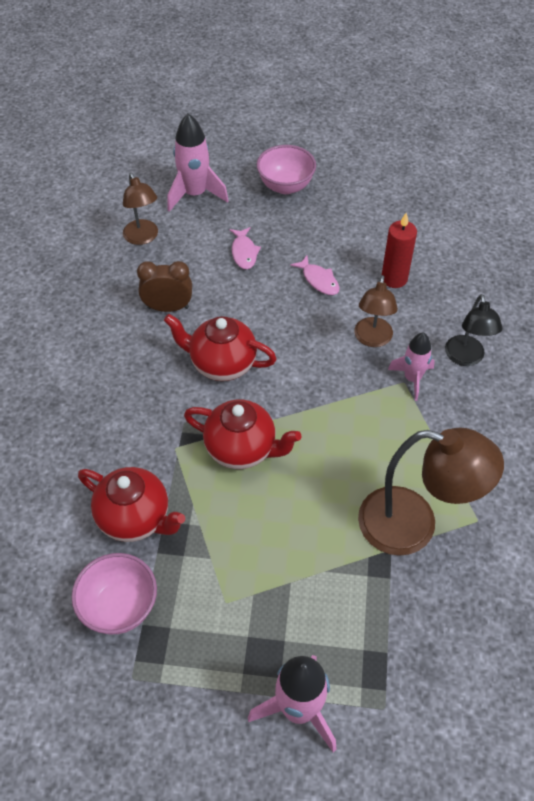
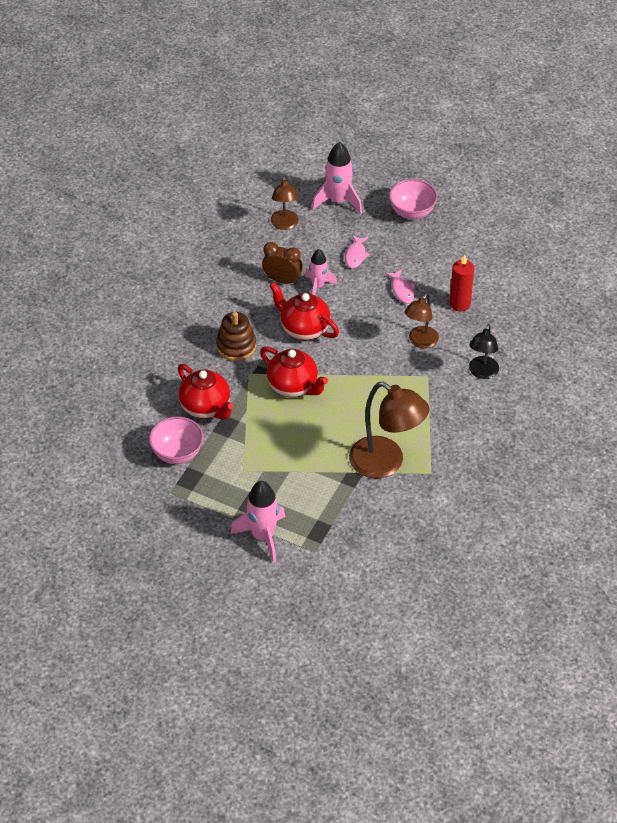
camera: 20 degrees right, 5 degrees down
(143, 413) = (236, 346): none -> brown stacking toy
(412, 379) = (435, 375): pink rocket -> pink rocket (318, 286)

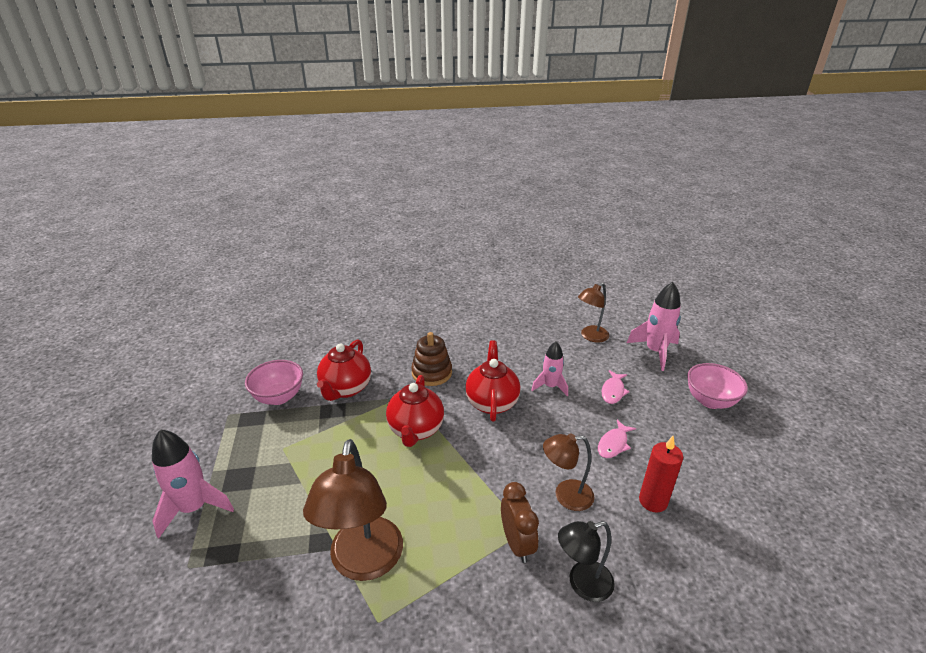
camera: 55 degrees right, 15 degrees down
(282, 280) = (531, 363): brown clock -> brown clock (517, 543)
(355, 255) = (613, 391): pink fish -> pink fish turned 45 degrees counterclockwise

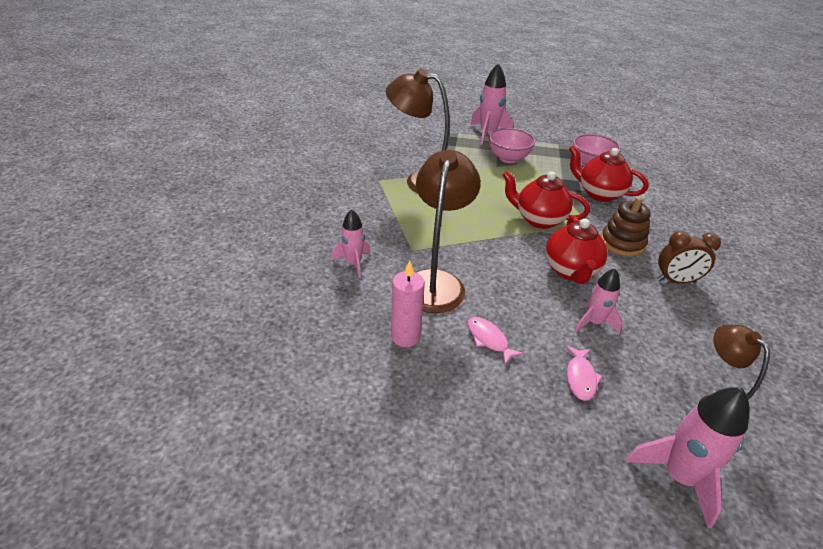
camera: 105 degrees right, 5 degrees up
(492, 402) = (570, 271): red teapot -> red teapot turned 75 degrees clockwise
(517, 543) = (402, 242): brown clock -> brown clock (676, 281)
(565, 496) = (436, 282): brown lamp -> brown lamp, size x1.71
(582, 584) = (353, 263): black lamp -> pink rocket
(613, 391) = (580, 378): pink fish -> pink fish turned 120 degrees counterclockwise
(653, 501) = (405, 336): red candle -> pink candle
(710, 401) = (547, 486): pink bowl -> pink bowl (508, 158)

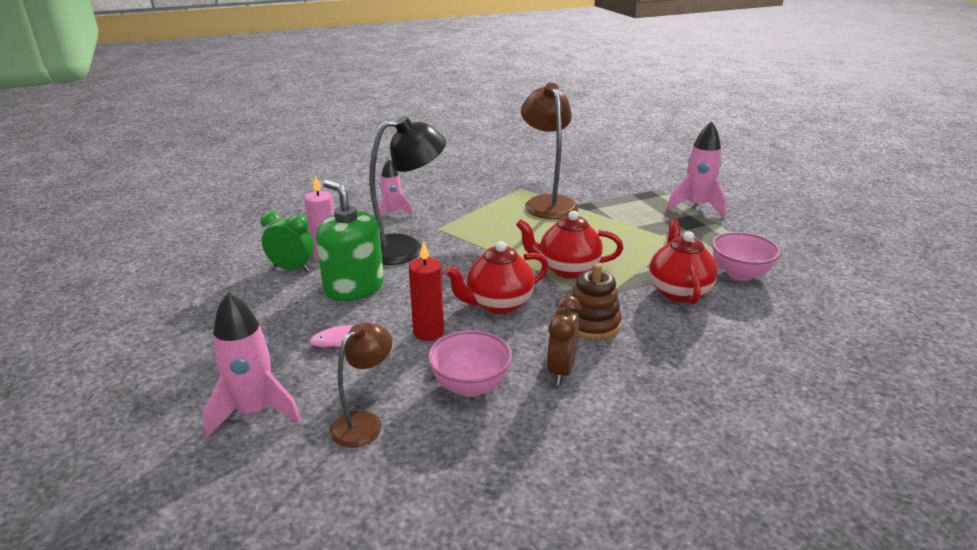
camera: 60 degrees right, 10 degrees down
(415, 371) = (292, 269): none -> green clock
(436, 282) = (405, 248): brown lamp -> black lamp
(489, 339) = (354, 288): pink fish -> green soap dispenser
(508, 158) = (663, 228): pink bowl -> pink bowl (470, 386)
(539, 220) = (567, 269): red teapot -> red teapot turned 75 degrees counterclockwise
(594, 322) = (428, 332): pink rocket -> red candle
(676, 281) = (561, 370): brown clock -> brown clock turned 45 degrees clockwise

